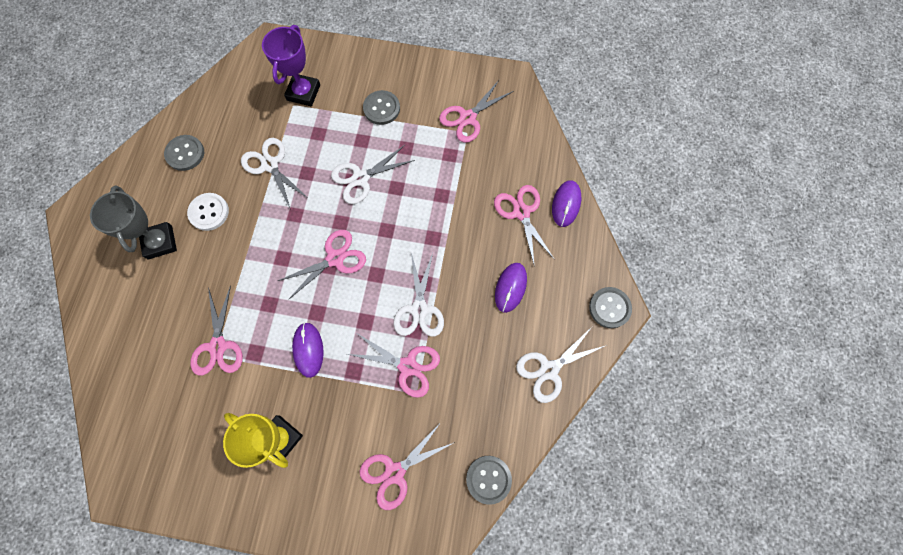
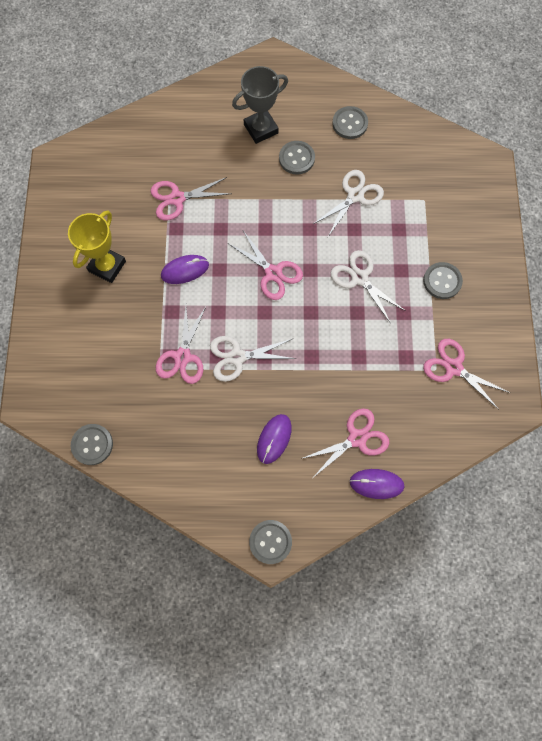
camera: 80 degrees right, 0 degrees up
(209, 212) = (296, 158): white button -> grey button
(303, 92) = (440, 206): purple trophy -> none
(395, 472) = (90, 363): pink scissors -> none
(510, 287) = (274, 439): purple mouse -> purple mouse turned 75 degrees counterclockwise
(549, 370) = (198, 487): white scissors -> none

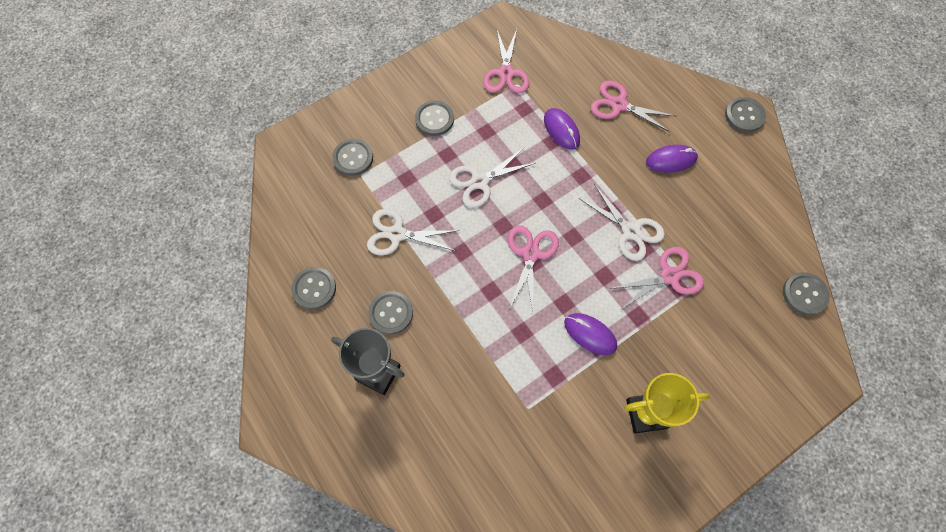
camera: 125 degrees left, 5 degrees down
(177, 198) = (521, 400): pink scissors -> none
(359, 278) = (480, 181): white scissors -> white scissors turned 45 degrees clockwise
(376, 484) = (640, 74): purple mouse -> purple mouse (561, 130)
(443, 203) = (353, 158): none -> grey button

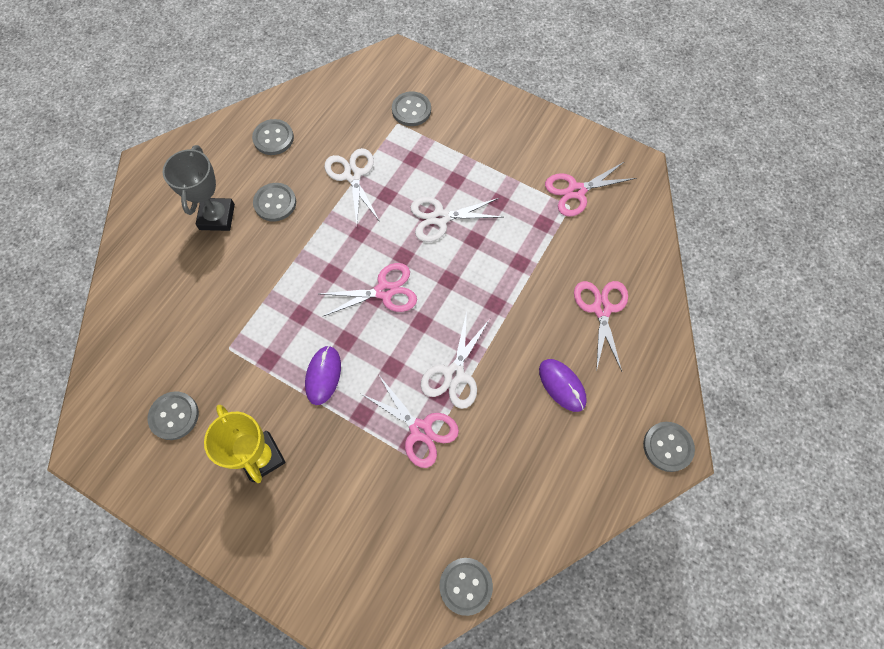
camera: 65 degrees right, 0 degrees up
(434, 119) = (487, 154): grey button -> grey button (174, 416)
(480, 181) = (440, 218): white scissors -> white scissors turned 45 degrees counterclockwise
(561, 130) = (538, 266): purple mouse -> none

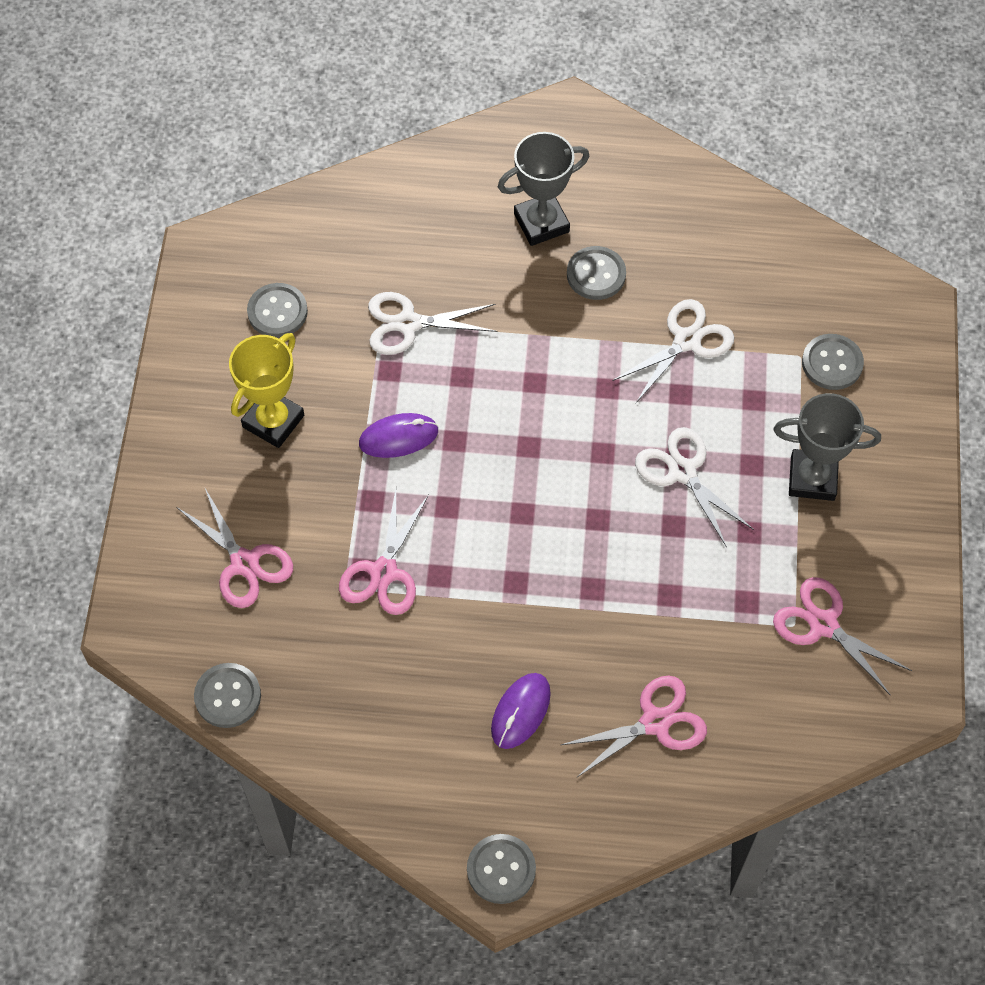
camera: 65 degrees right, 5 degrees down
(273, 138) = (688, 225): grey button -> none
(384, 291) = (542, 453): pink scissors -> pink scissors (244, 563)
(454, 374) = (472, 580): white scissors -> white scissors (408, 323)
(480, 153) = (812, 478): none -> grey trophy

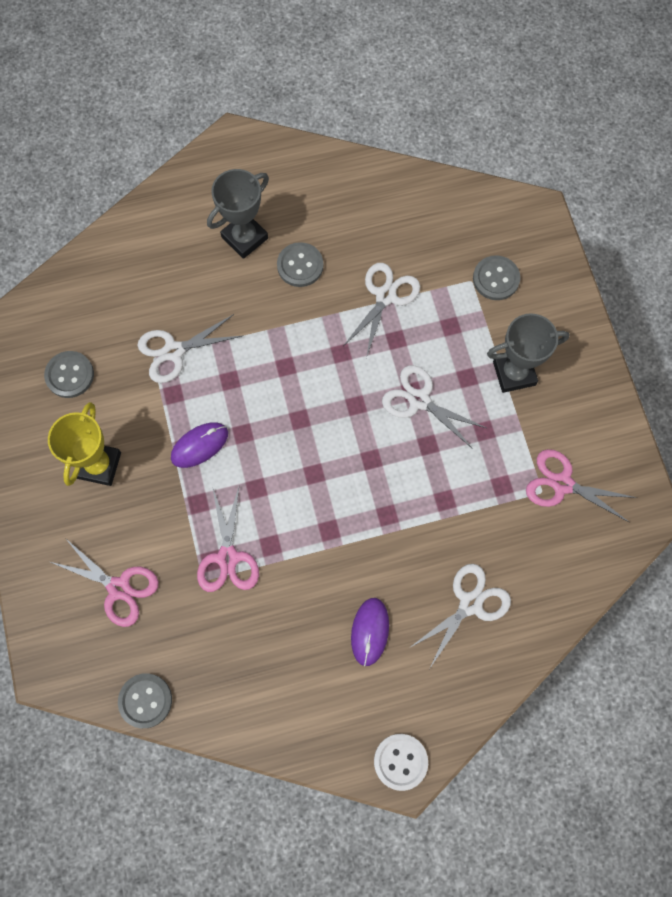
camera: 20 degrees left, 10 degrees up
(501, 869) = (400, 761): grey button -> white button
(655, 722) = (470, 604): pink scissors -> white scissors

